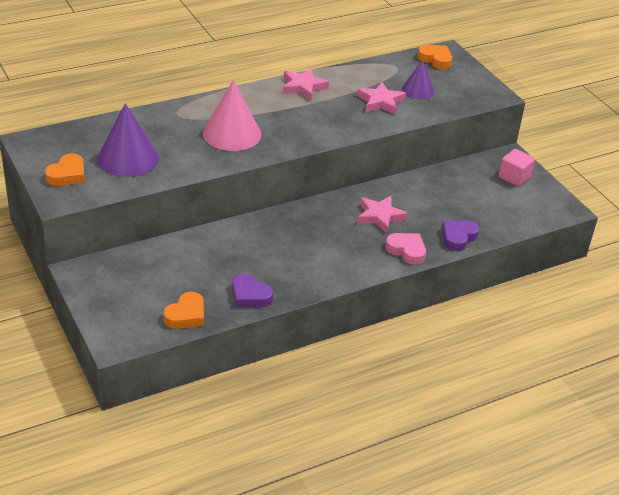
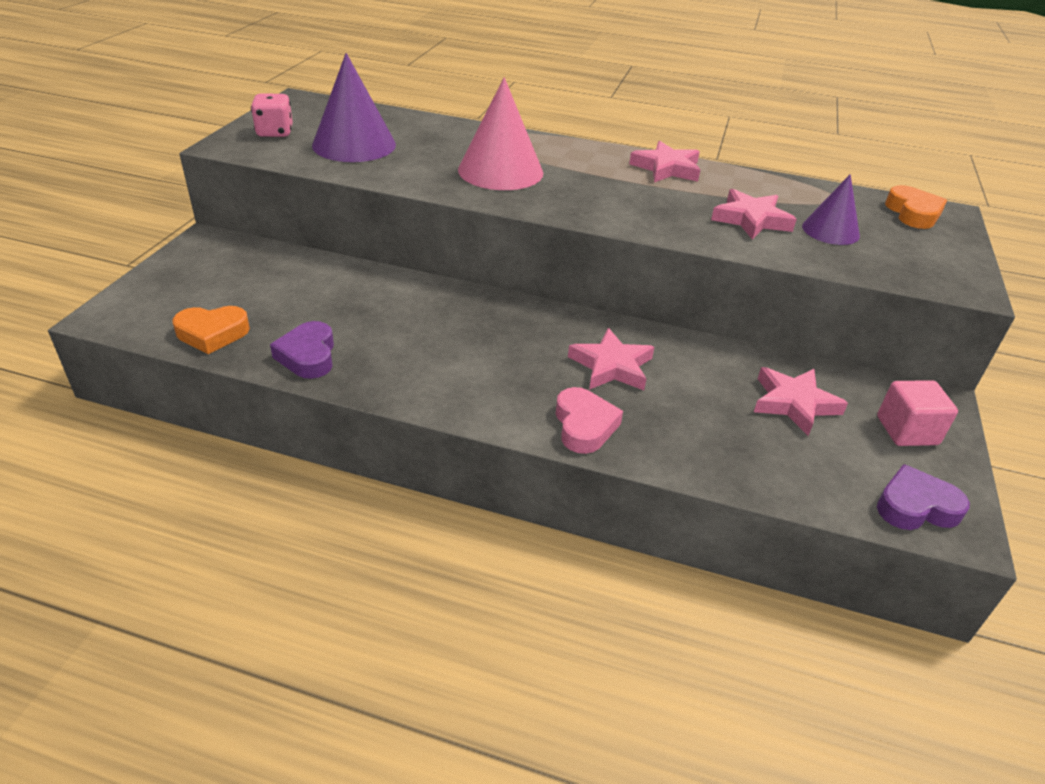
camera: 45 degrees right, 0 degrees up
(67, 175) = (275, 132): orange heart -> pink dice
(458, 237) = (690, 455): purple heart -> purple heart (915, 506)
(465, 190) = (794, 403): none -> pink star

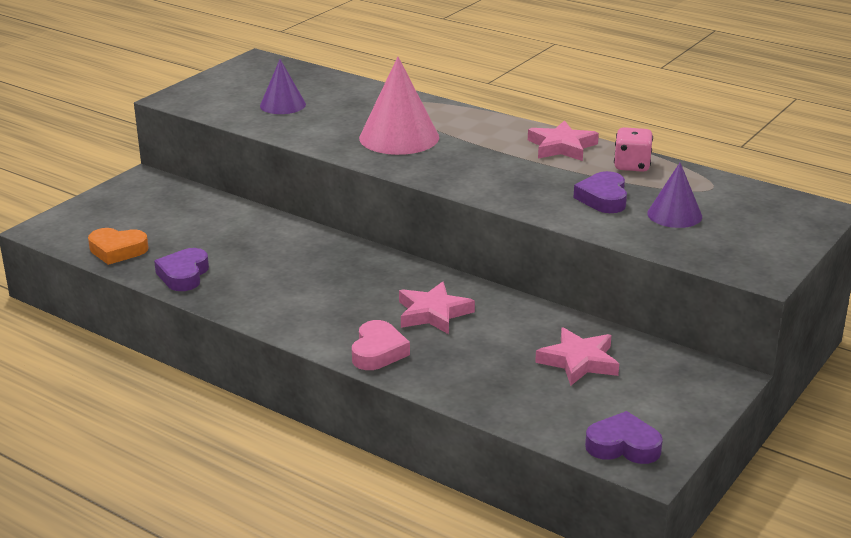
camera: 20 degrees right, 10 degrees down
(275, 132) = (220, 89): pink dice -> pink dice (632, 166)
(354, 144) = (282, 105): purple cone -> purple cone, size x0.60
(751, 220) = (603, 198): pink star -> purple heart
(907, 431) = (669, 395): pink cube -> none
(913, 213) = (780, 207): orange heart -> none

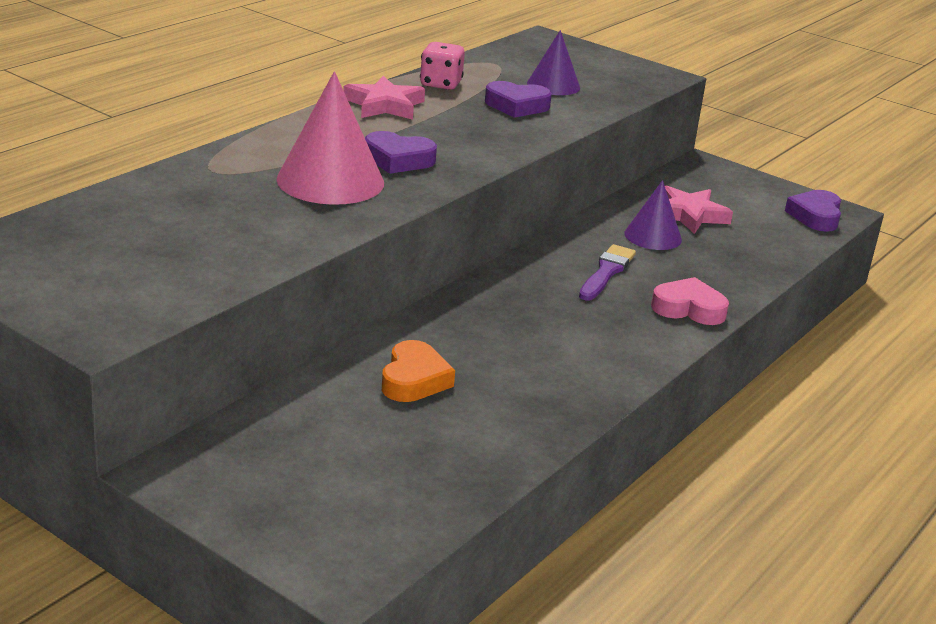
camera: 90 degrees left, 0 degrees up
(117, 250) = (433, 492): orange heart -> orange heart (414, 380)
(183, 275) = (514, 431): purple heart -> purple heart (398, 160)
(282, 105) = (179, 245): purple cone -> purple cone (653, 236)
(433, 313) = (606, 272): pink star -> purple brush

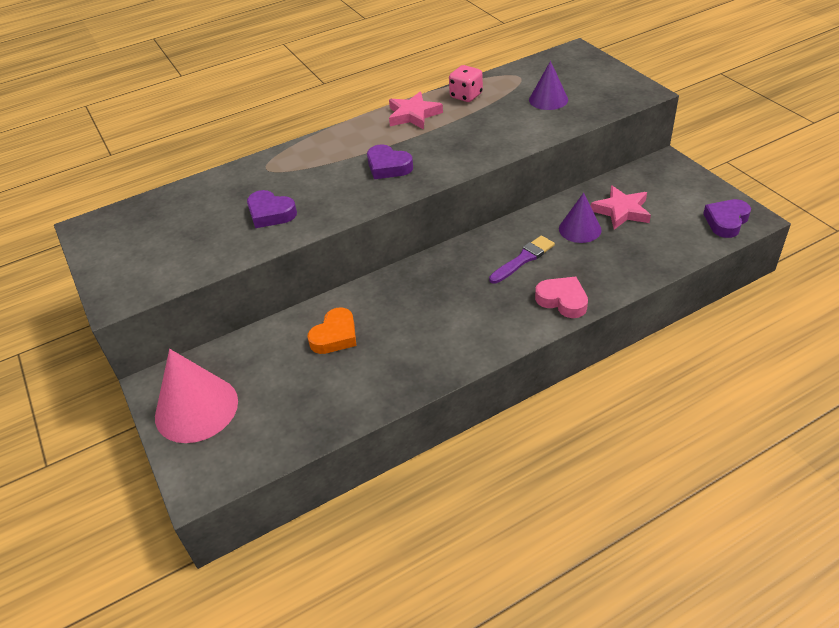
camera: 30 degrees right, 15 degrees up
(330, 181) = (331, 183): pink cone -> pink cone (196, 408)
(516, 106) = (506, 119): purple heart -> purple heart (270, 213)

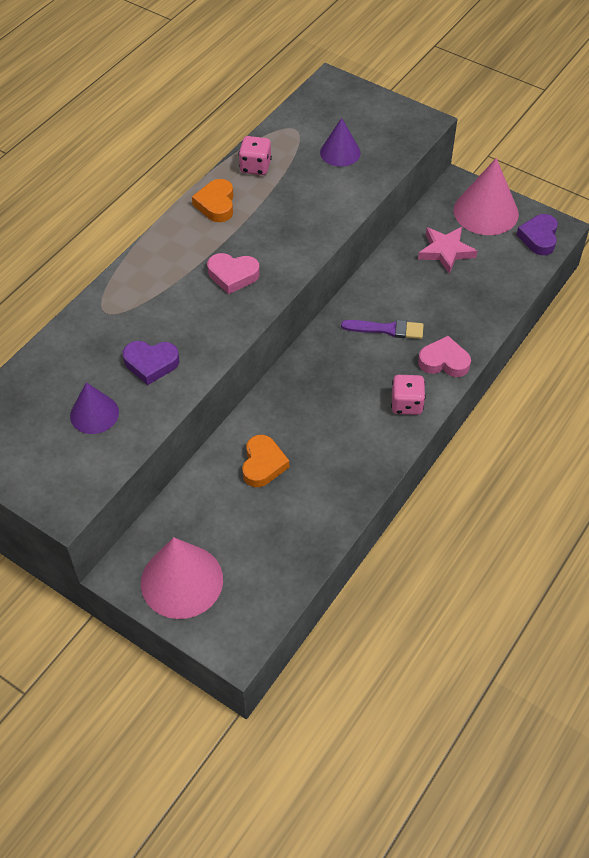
camera: 30 degrees left, 10 degrees up
(388, 167) = (233, 275): purple heart -> pink heart
(413, 115) = (216, 204): pink star -> orange heart
(502, 326) = (406, 404): none -> pink dice
(523, 259) = (387, 329): purple brush -> purple brush turned 75 degrees clockwise
(580, 229) = (419, 282): purple cone -> purple cone (94, 414)
(682, 189) = (486, 212): none -> pink cone

